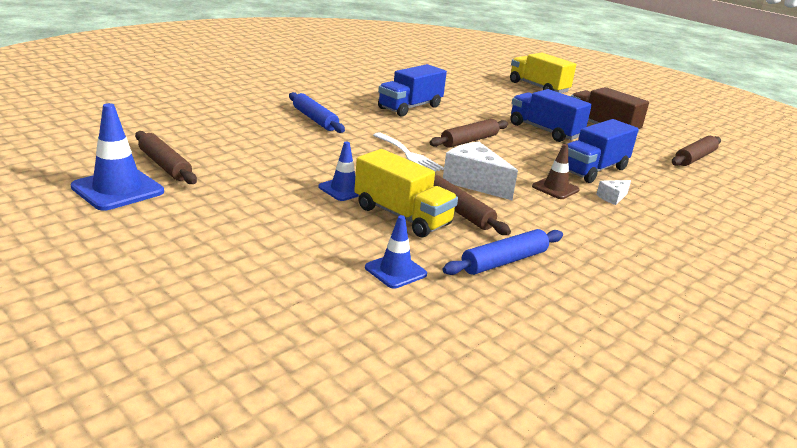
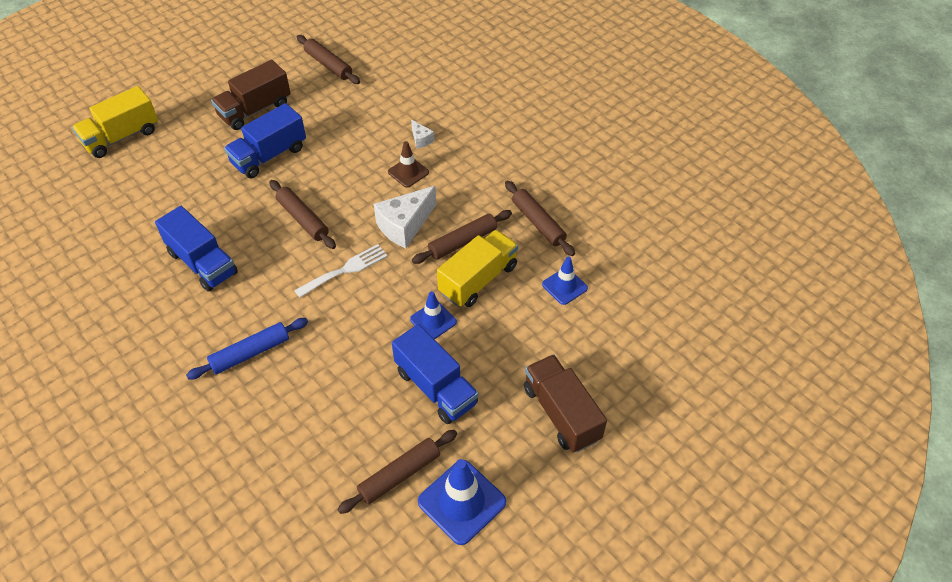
camera: 85 degrees left, 25 degrees up
(198, 250) = (561, 413): none -> brown truck
(504, 261) = (538, 223): blue rolling pin -> brown rolling pin
(593, 170) = (365, 139): blue truck -> blue truck (436, 387)

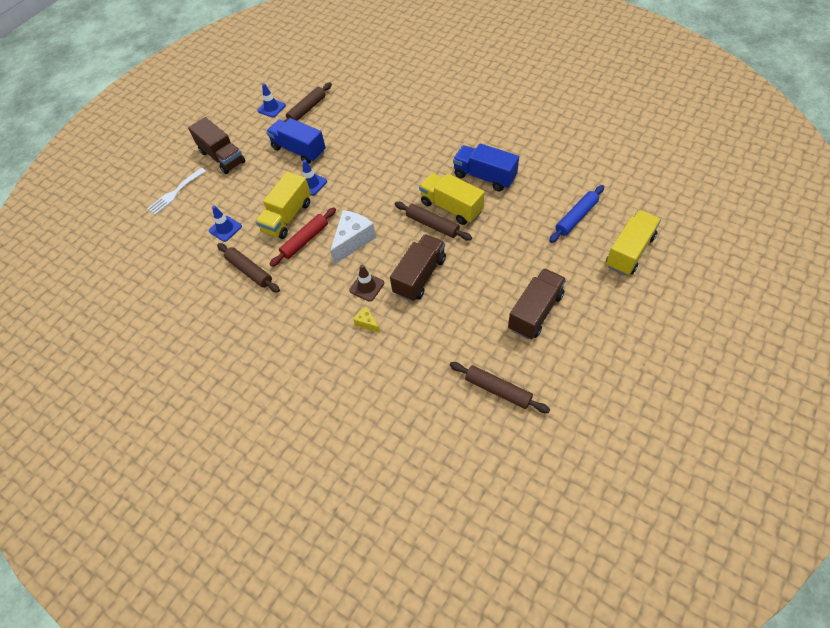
camera: 170 degrees right, 5 degrees up
(250, 353) = (418, 138): blue rolling pin -> blue rolling pin (576, 217)
(268, 234) = (451, 207): none -> yellow truck
(269, 156) = (491, 269): blue truck -> none
(345, 270) = (383, 199): white fork -> white fork (175, 193)
(347, 168) = (419, 276): none -> brown truck
(421, 139) = (367, 323): white cheese -> yellow cheese
(462, 242) = (305, 240): brown rolling pin -> red rolling pin
(462, 502) = (271, 108): blue traffic cone -> blue traffic cone, size x0.61

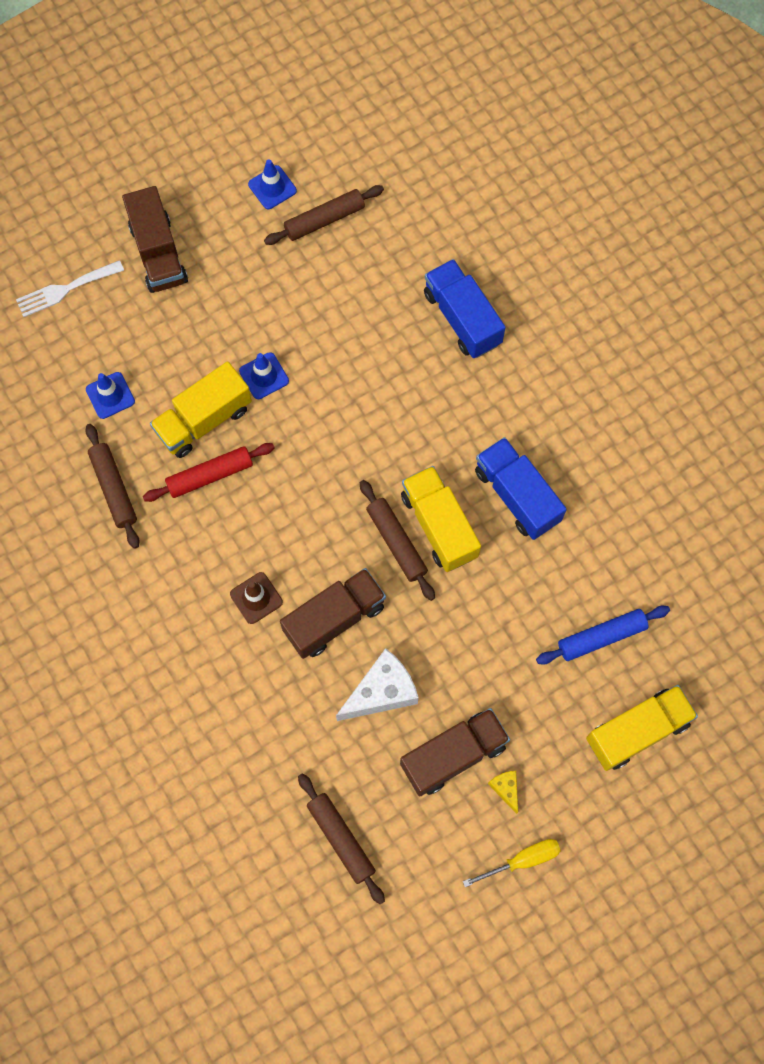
camera: 20 degrees right, 15 degrees up
(299, 150) = (275, 299): blue truck -> blue truck (462, 318)
(353, 241) = (274, 511): white cheese -> white cheese (382, 692)
(367, 323) = (229, 655): yellow cheese -> yellow cheese (505, 789)
(615, 347) = (522, 860): none -> yellow screwdriver

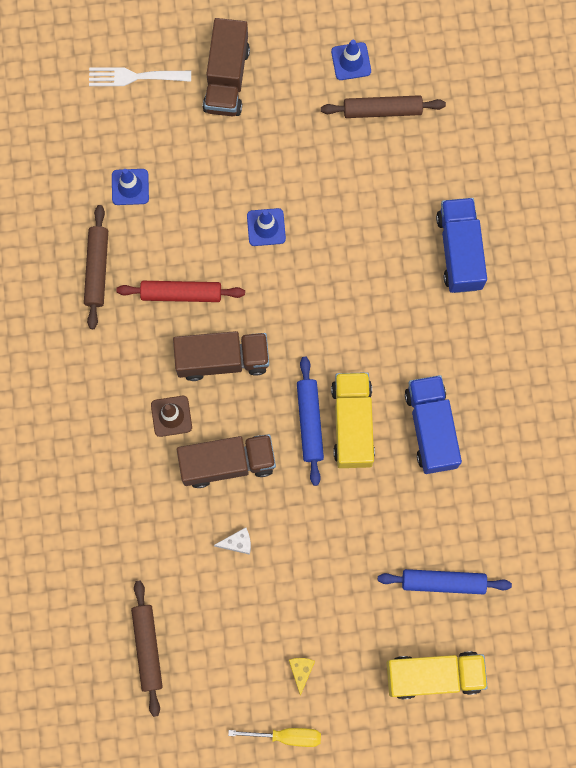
camera: 25 degrees right, 5 degrees up
(204, 420) = (198, 243): yellow truck -> none
(382, 692) = (237, 543): white cheese -> white cheese, size x0.49
(396, 542) = (310, 422): brown rolling pin -> blue rolling pin
(453, 755) = (271, 623): brown truck -> brown truck (222, 359)

